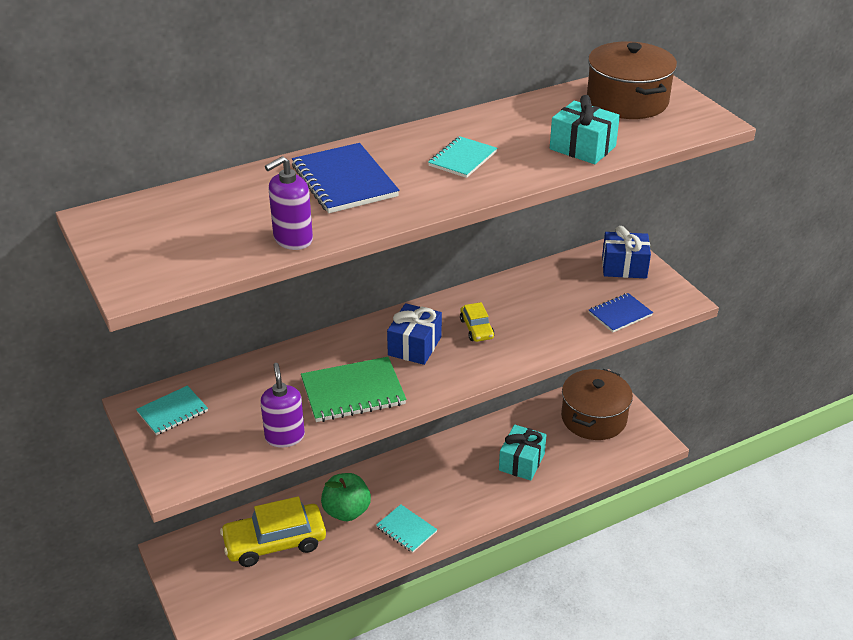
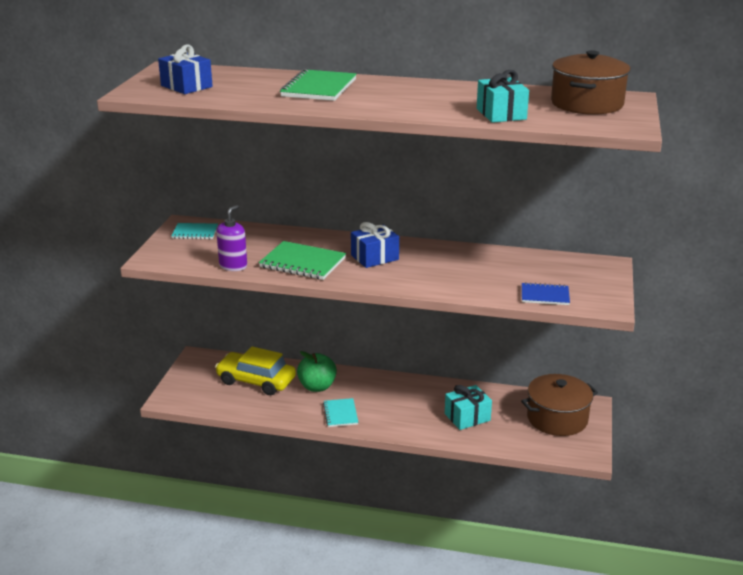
camera: 40 degrees right, 10 degrees down
(292, 239) = (241, 100): purple soap dispenser -> none
(344, 181) = (319, 88): blue notebook -> green notebook
(462, 159) = (409, 98): turquoise notebook -> none
(476, 329) = (428, 265): yellow car -> none
(624, 267) = (593, 274): blue gift -> blue gift (186, 86)

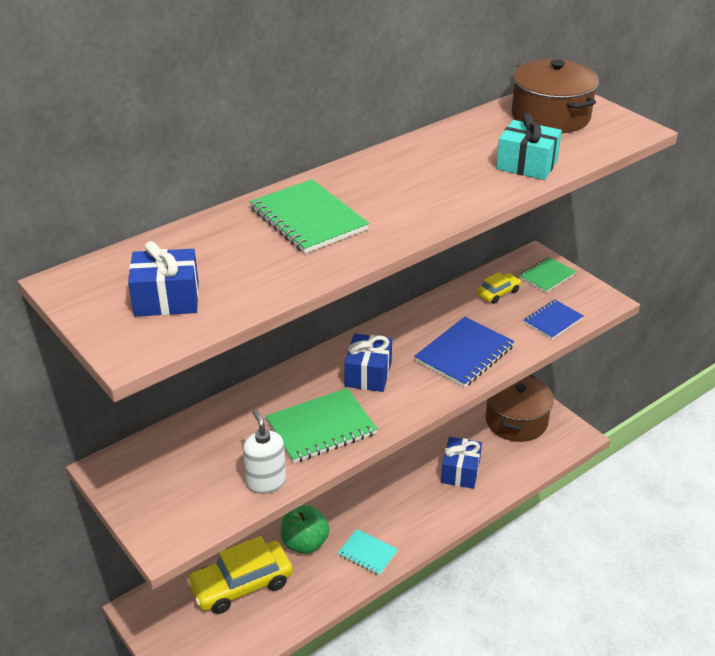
camera: 50 degrees left, 10 degrees up
(195, 232) = (144, 471): turquoise notebook -> none
(233, 266) = (266, 482): purple soap dispenser -> white soap dispenser
(449, 279) = (464, 354): none -> blue notebook
(467, 417) = (460, 471): turquoise gift -> blue gift
(538, 266) = (498, 293): none -> yellow car
(594, 276) = (547, 276): none -> green notebook

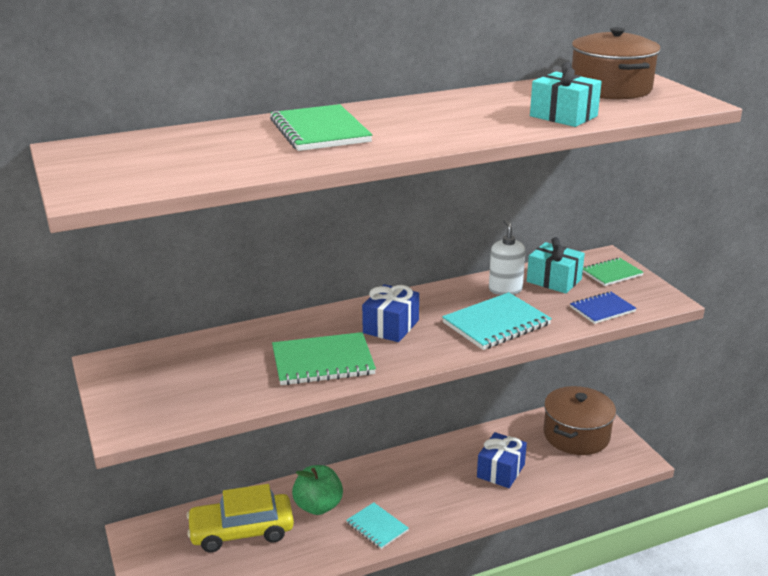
camera: 15 degrees right, 10 degrees down
(167, 299) = (147, 167): blue gift -> none
(266, 482) = (246, 396): white soap dispenser -> white soap dispenser (505, 289)
(464, 354) = (496, 323): blue notebook -> turquoise notebook
(498, 293) = (554, 280): yellow car -> turquoise gift

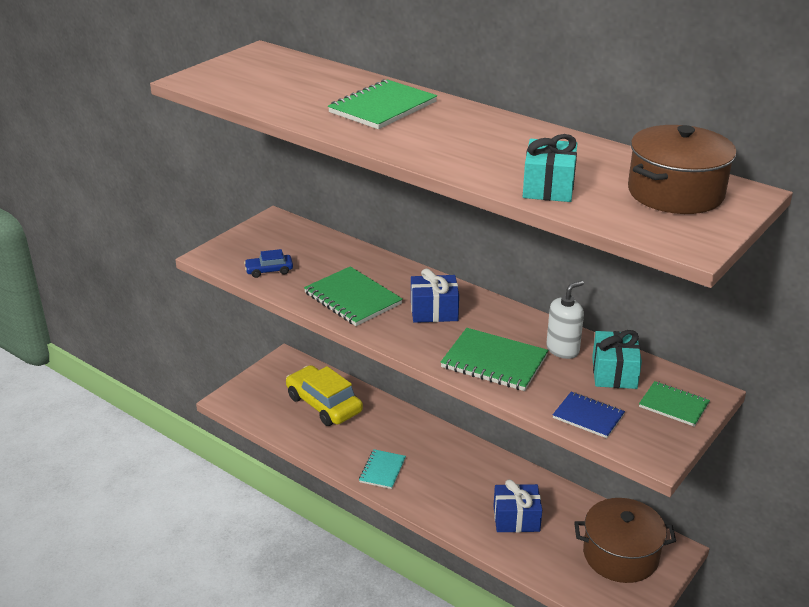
camera: 60 degrees right, 5 degrees up
(209, 396) = (269, 270): none -> blue car
(318, 506) = (380, 430): green apple -> none
(496, 323) = (494, 362): turquoise notebook -> green notebook

